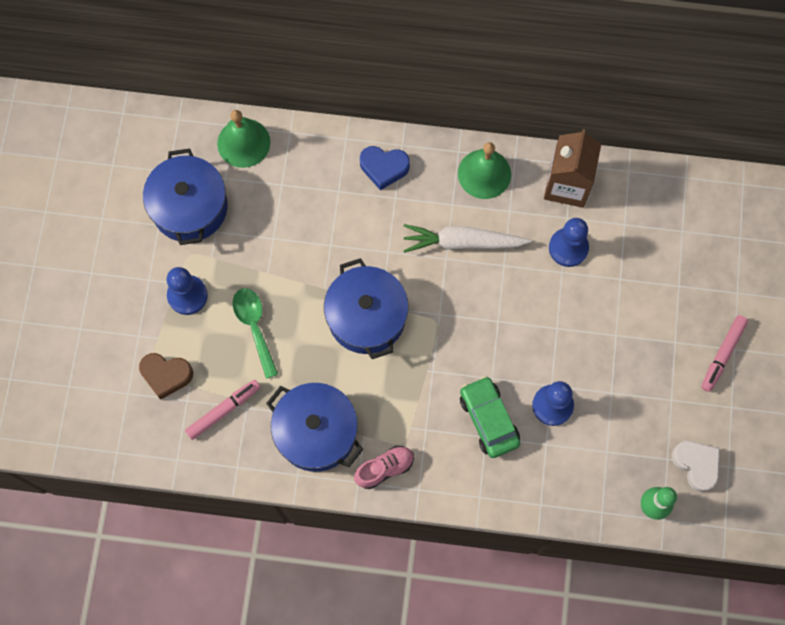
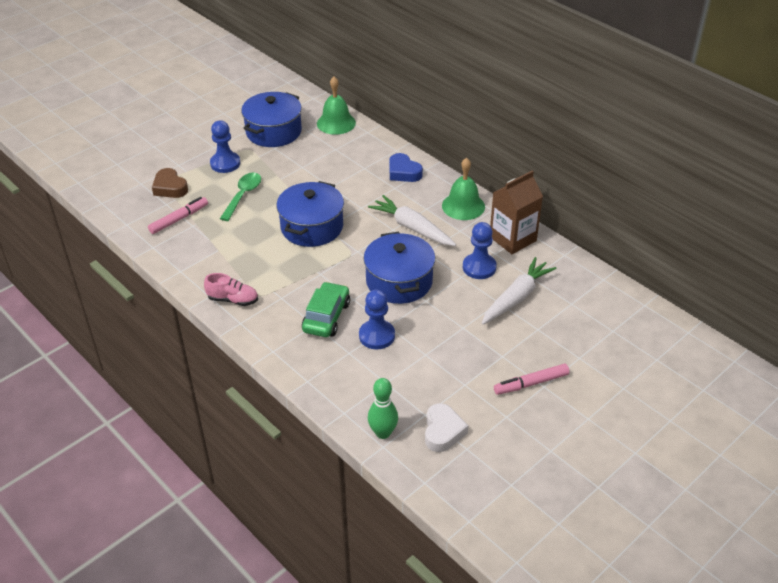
camera: 40 degrees right, 30 degrees down
(223, 410) = (179, 219): pink marker -> pink marker turned 45 degrees counterclockwise
(316, 432) = (216, 259): blue pot -> blue pot (399, 281)
(631, 261) = (516, 297): none -> white carrot

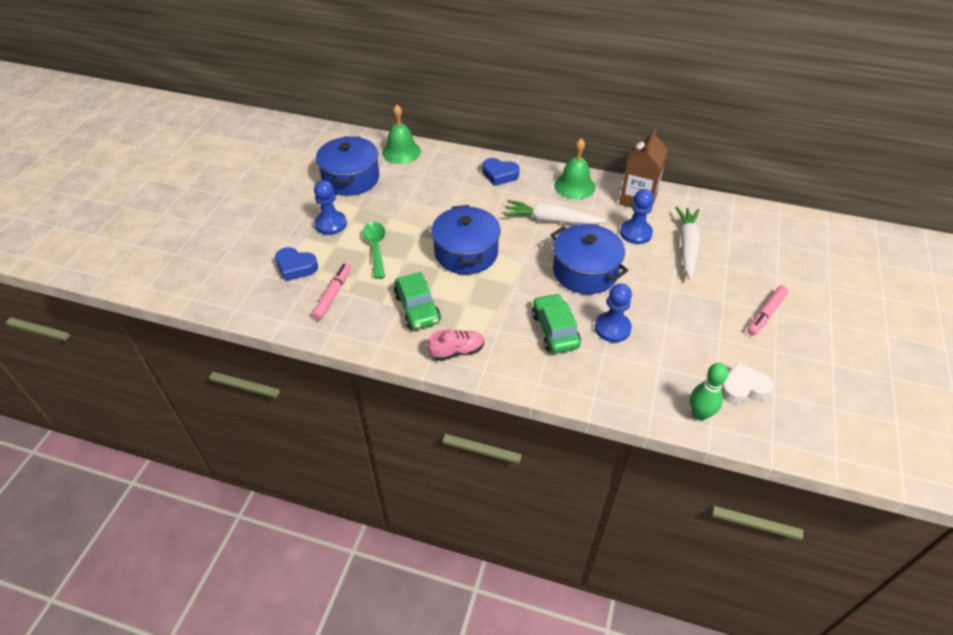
camera: 30 degrees left, 5 degrees up
(170, 187) = (296, 267): brown heart -> blue heart
(232, 255) = (417, 308): none -> green car
(443, 431) = (743, 388): white heart -> white heart turned 75 degrees counterclockwise

